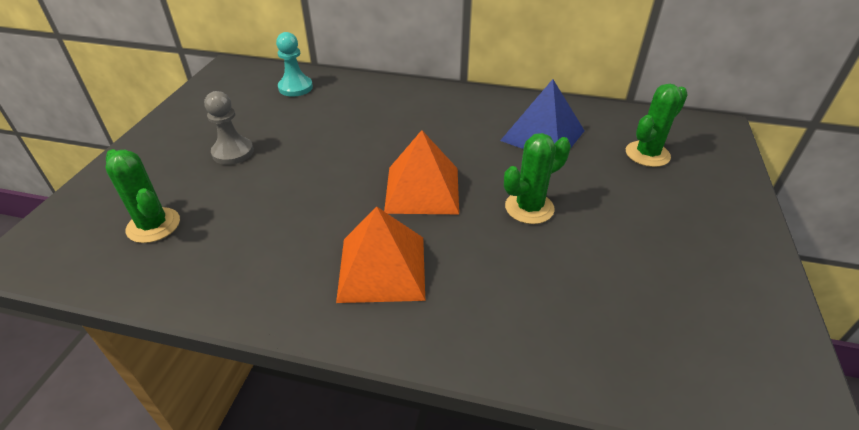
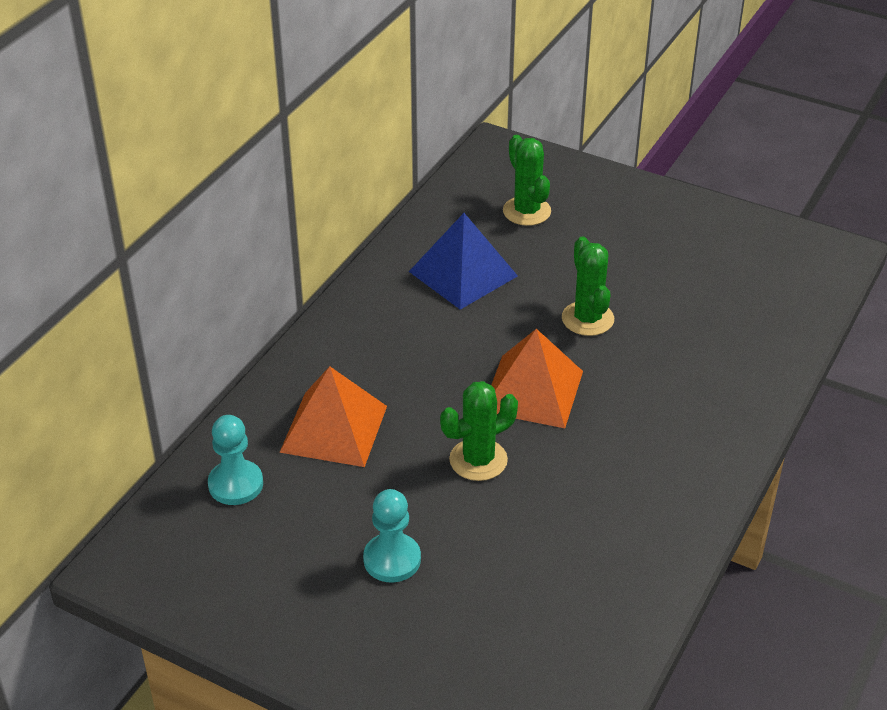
camera: 75 degrees left, 0 degrees up
(153, 225) = (528, 635): green cactus -> green cactus (478, 460)
(233, 152) = (392, 559): grey pawn -> turquoise pawn
(382, 268) = (649, 441): orange pyramid -> orange pyramid (334, 429)

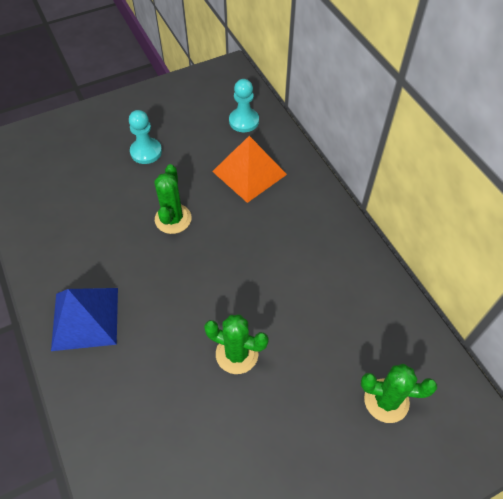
camera: 125 degrees right, 15 degrees up
(463, 273) = (338, 309): blue pyramid -> blue pyramid (85, 318)
(533, 391) = (200, 277): orange pyramid -> none

